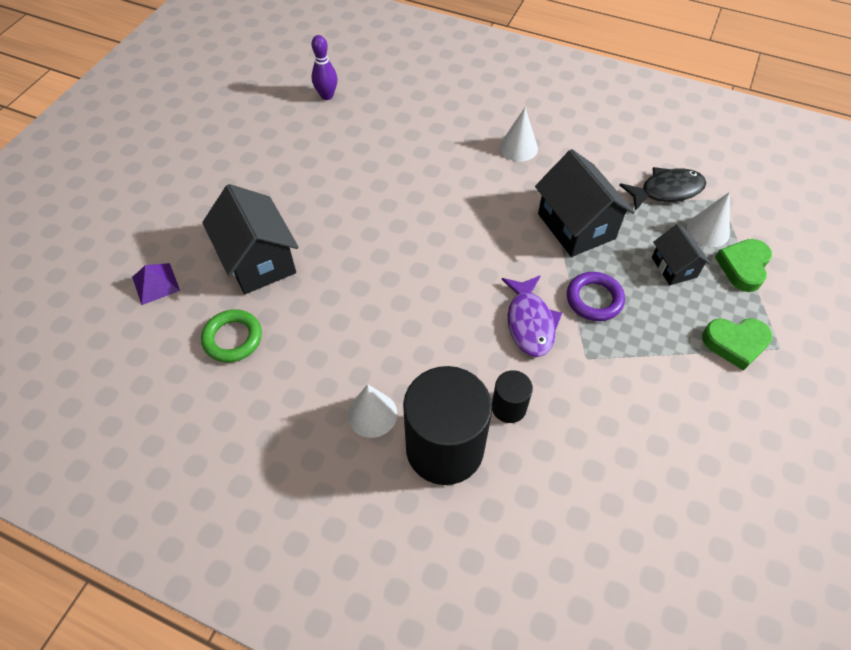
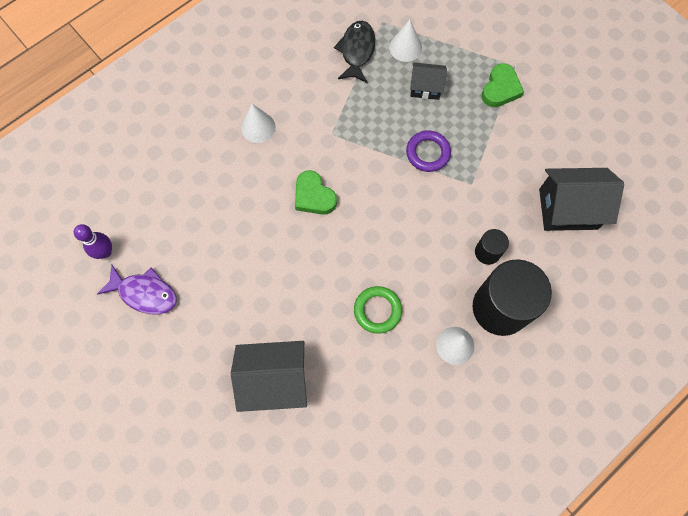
camera: 65 degrees left, 15 degrees up
(156, 283) = (257, 474): purple pyramid -> none
(233, 338) = (344, 425): green ring -> green ring (377, 310)
(529, 322) = (427, 205): purple fish -> purple fish (144, 293)
(576, 226) = (358, 129): black house -> black house (568, 209)
(743, 267) = (445, 46): green heart -> green heart (314, 196)

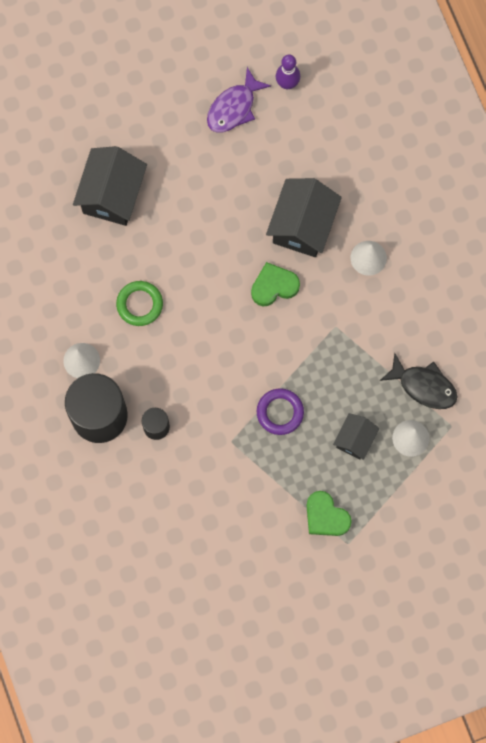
camera: 110 degrees right, 5 degrees up
(568, 209) = (170, 523): black house -> black house (302, 226)

